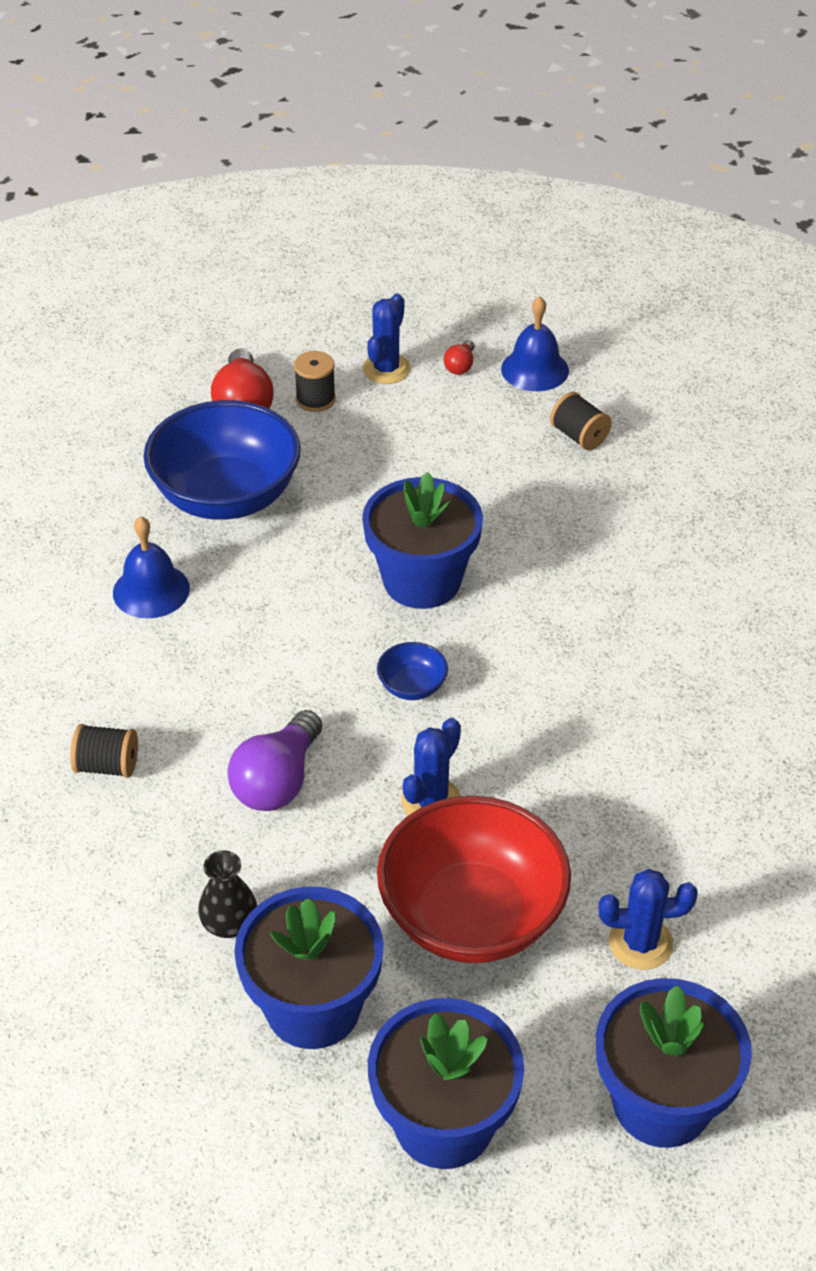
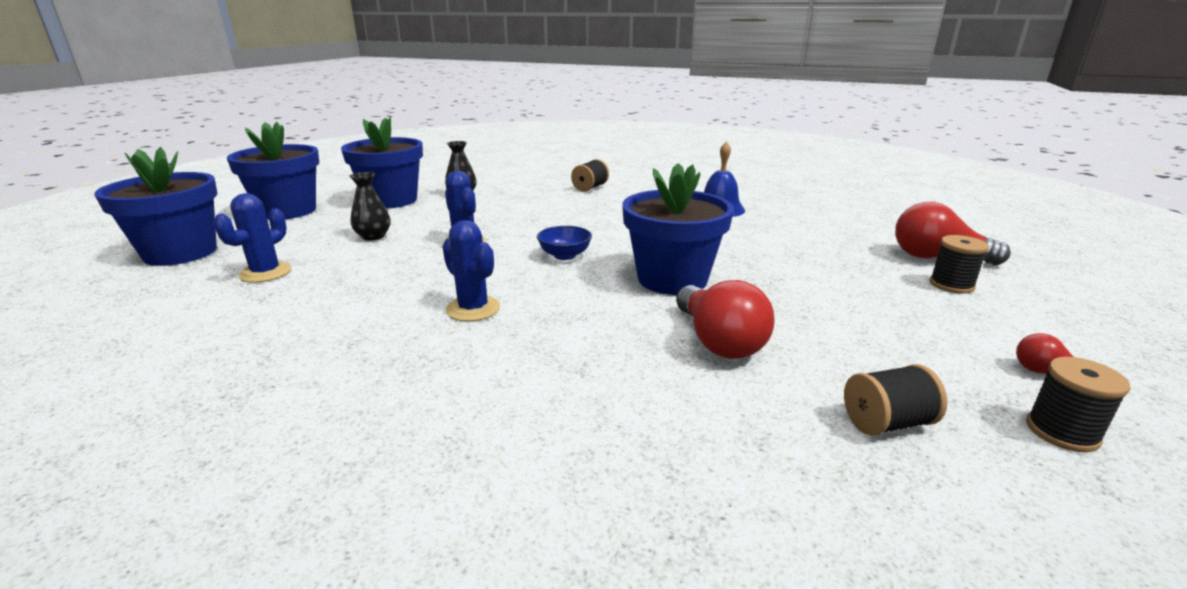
camera: 115 degrees right, 20 degrees down
(226, 496) = (810, 237): blue bowl -> none
(277, 781) = (534, 213): purple light bulb -> none
(386, 369) = (1021, 327): blue cactus -> blue cactus (473, 309)
(472, 916) = (373, 236): red bowl -> black vase
(529, 525) = (718, 342): none -> red light bulb
(535, 369) = (1062, 432): blue bell -> black spool

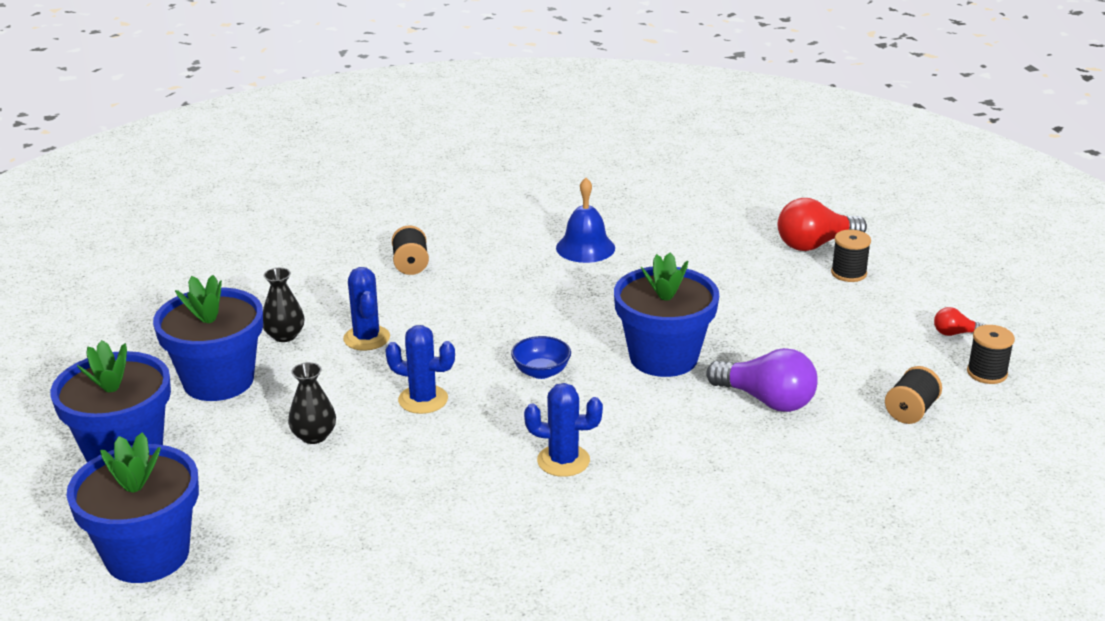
camera: 40 degrees left, 5 degrees up
(265, 273) = (304, 524): blue cactus -> blue cactus (366, 338)
(718, 342) = (767, 400): red light bulb -> purple light bulb

